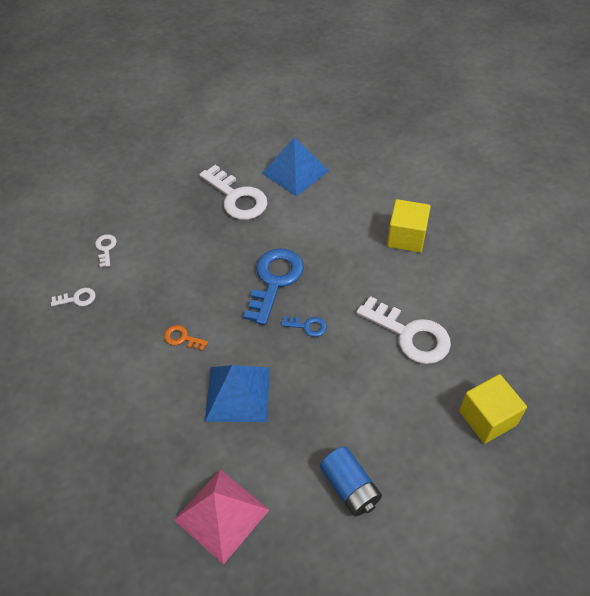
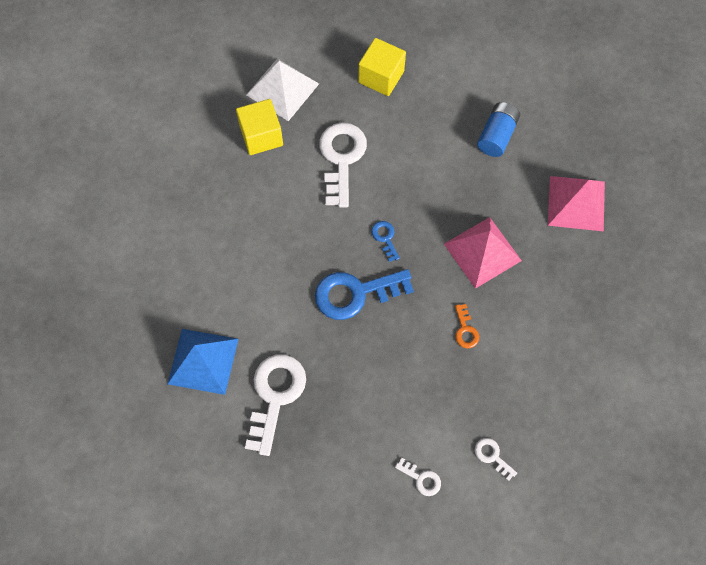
camera: 125 degrees left, 15 degrees up
(106, 248) = (421, 479): white key -> white key turned 105 degrees counterclockwise
(238, 393) = (482, 252): blue pyramid -> pink pyramid
(406, 237) = (233, 211): yellow cube -> yellow cube (261, 136)
(516, 326) = (282, 89): none -> white pyramid

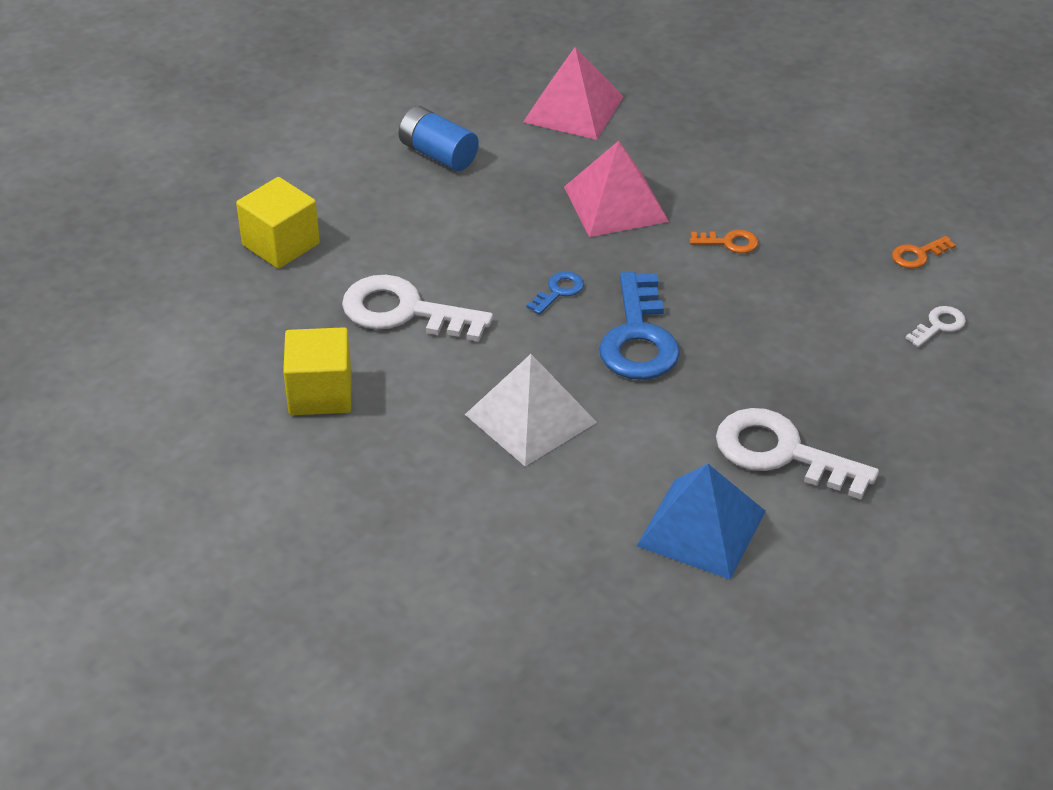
camera: 75 degrees left, 25 degrees down
(282, 89) = (244, 354): white pyramid -> white pyramid (530, 418)
(385, 238) = (558, 291): blue key -> blue key turned 135 degrees clockwise
(492, 456) = (918, 255): white key -> orange key

